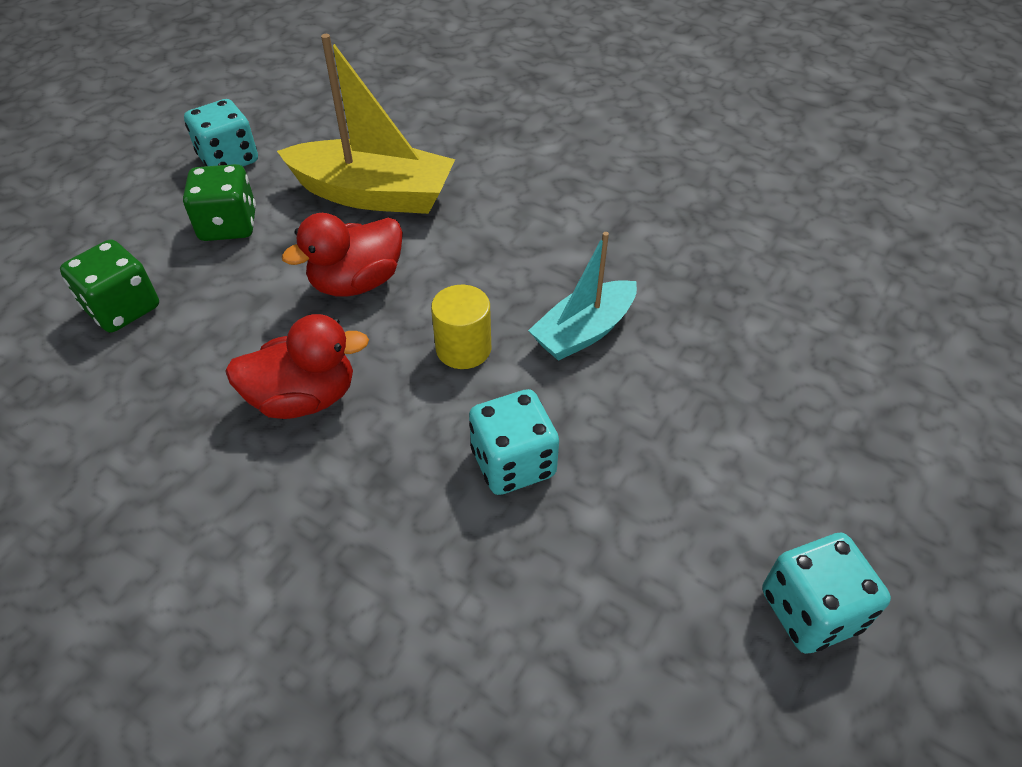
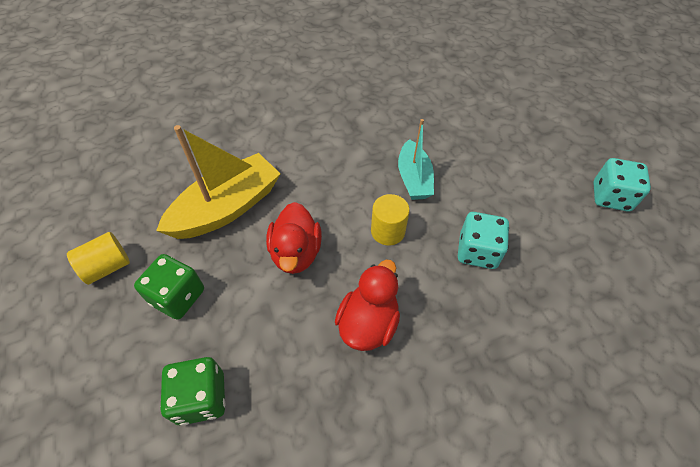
camera: 55 degrees left, 5 degrees up
(229, 159) = (107, 267): turquoise dice -> yellow cylinder

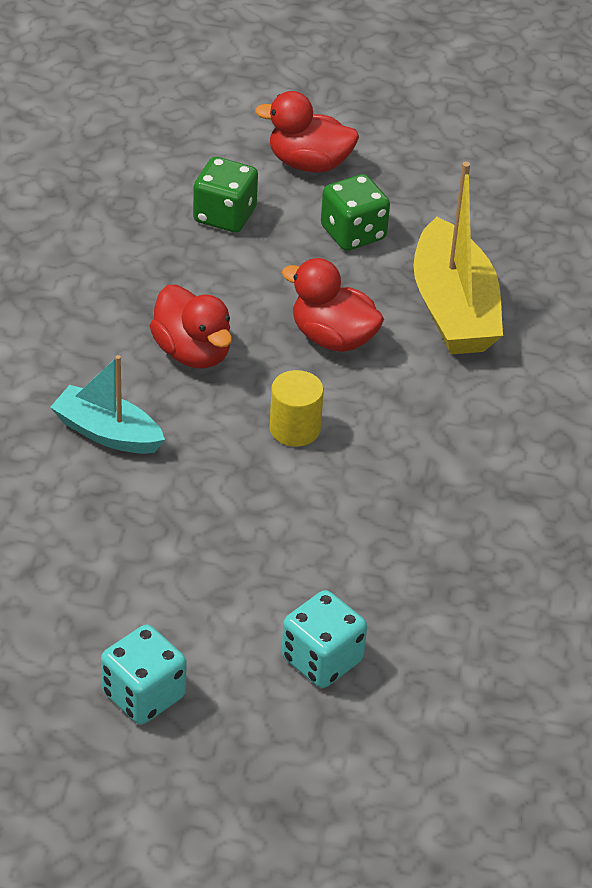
camera: 120 degrees right, 10 degrees down
(98, 374) = (309, 163): none -> red duck
(107, 267) = (439, 197): yellow cylinder -> none
(413, 178) = (359, 501): turquoise boat -> turquoise boat (107, 433)
(477, 251) = (193, 492): turquoise dice -> turquoise dice (322, 659)

